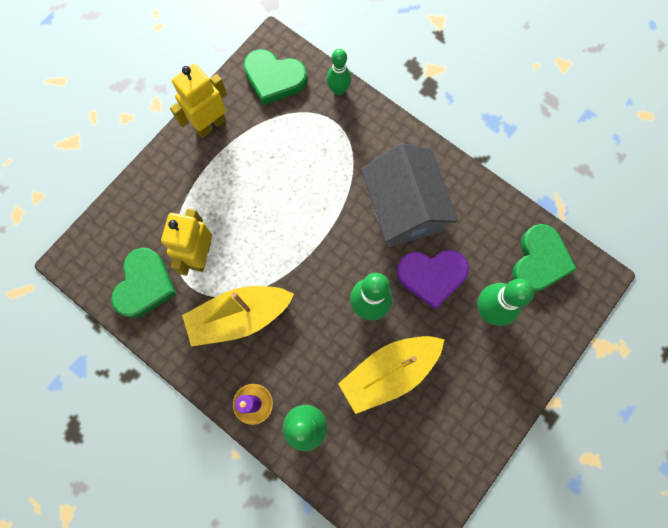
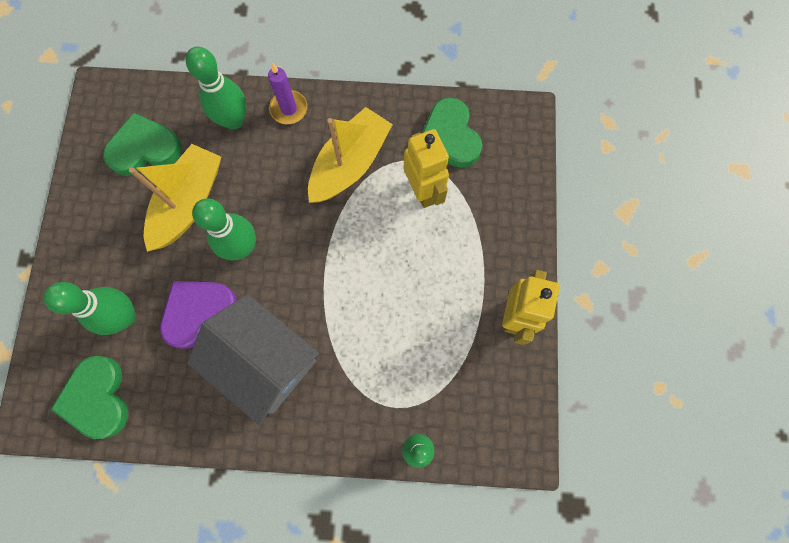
camera: 145 degrees right, 0 degrees up
(274, 78) = (492, 412): green heart -> green heart (145, 149)

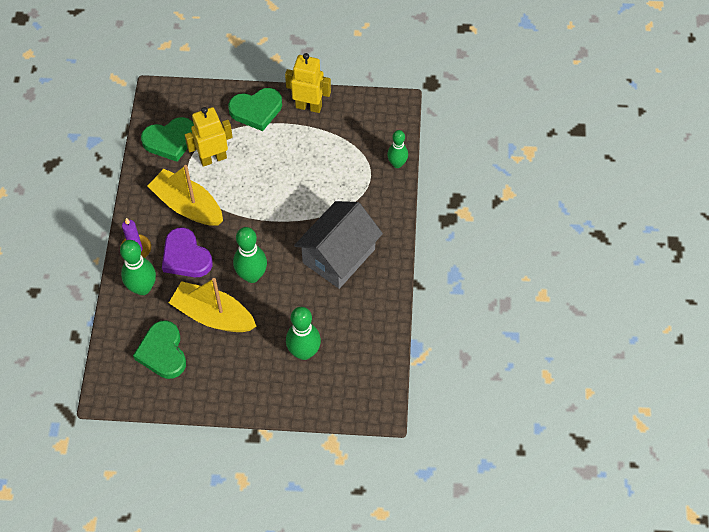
camera: 90 degrees left, 15 degrees down
(97, 398) = (365, 364): green heart -> green heart (256, 110)
(198, 312) = (301, 302): purple heart -> purple heart (186, 256)

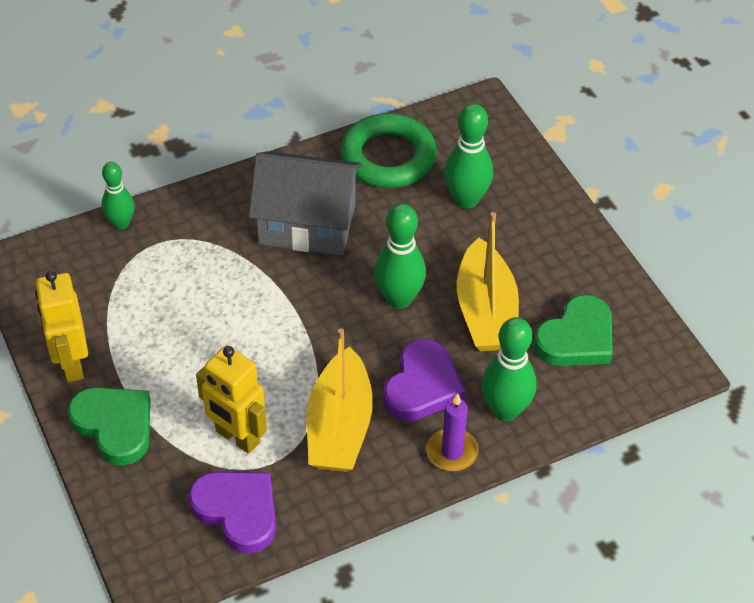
camera: 120 degrees left, 10 degrees down
(170, 141) = (237, 511): green heart -> purple heart
(367, 326) = (388, 157): none -> green ring

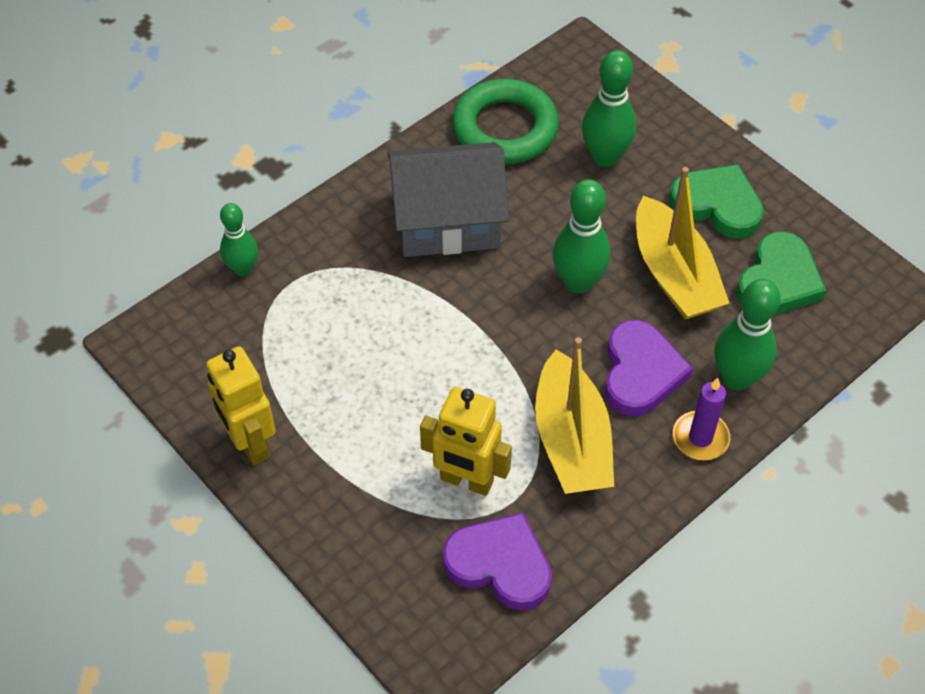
camera: 15 degrees left, 5 degrees up
(115, 426) = (326, 502): green heart -> green heart (717, 205)

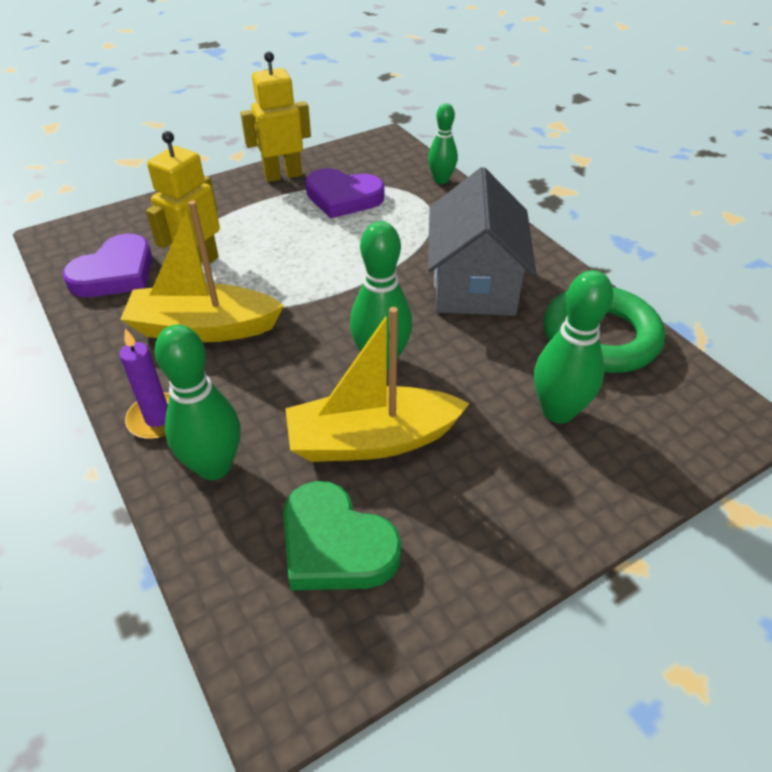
camera: 100 degrees right, 10 degrees down
(640, 372) = (254, 388): purple heart -> purple heart (343, 197)
(717, 205) = (472, 507): green heart -> none

